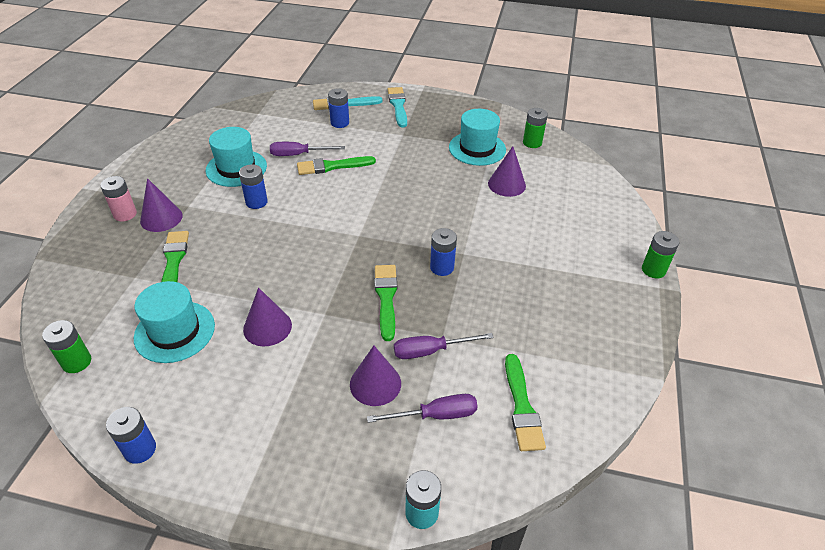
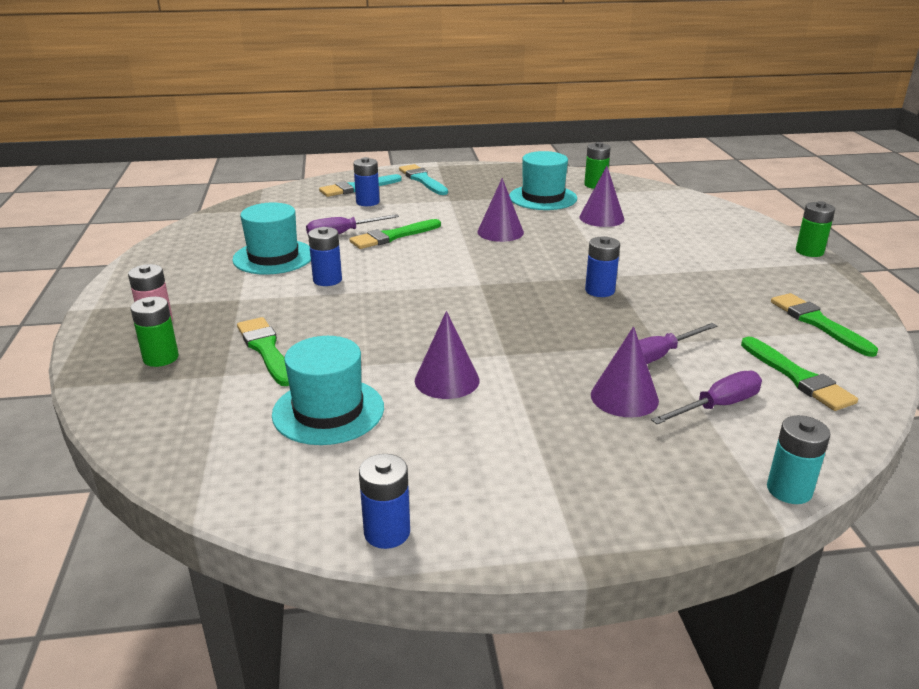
camera: 20 degrees left, 15 degrees down
(76, 362) = (213, 472): green battery -> green battery (161, 358)
(161, 218) = (212, 316): purple cone -> purple cone (500, 232)
(386, 298) = (563, 326): green brush -> green brush (818, 323)

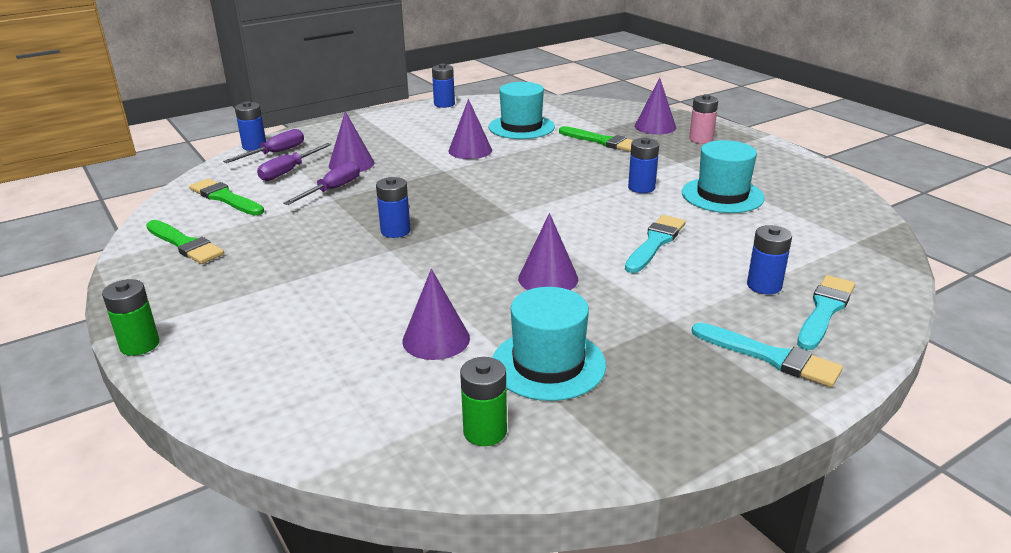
camera: 155 degrees right, 0 degrees up
(161, 358) = (655, 127): green battery -> purple cone
(342, 234) = (709, 233): purple screwdriver -> purple screwdriver (275, 153)
(393, 236) = (655, 243): green brush -> turquoise brush
(789, 490) = (254, 146): turquoise battery -> blue battery

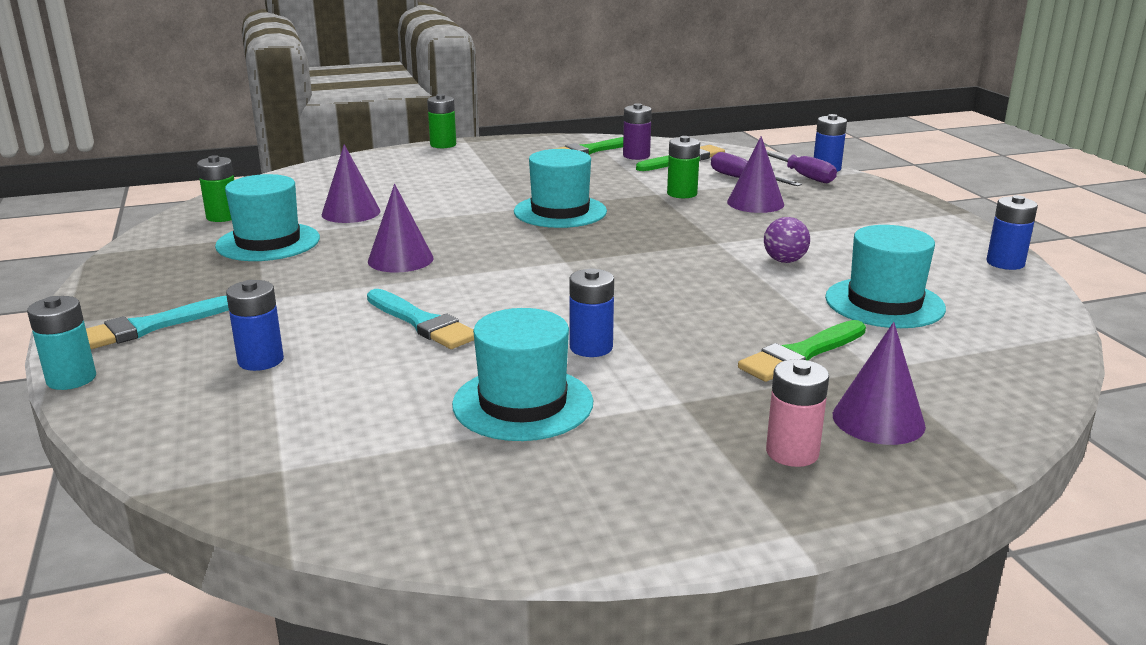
camera: 105 degrees right, 5 degrees down
(209, 219) = (636, 156): none -> purple battery
(332, 190) = (682, 193): purple screwdriver -> green battery
(395, 231) = (560, 211): blue battery -> turquoise hat
(470, 150) = (784, 261): purple cone -> purple ball
(824, 310) = (173, 380): turquoise brush -> none
(874, 356) = (71, 379): none -> turquoise battery

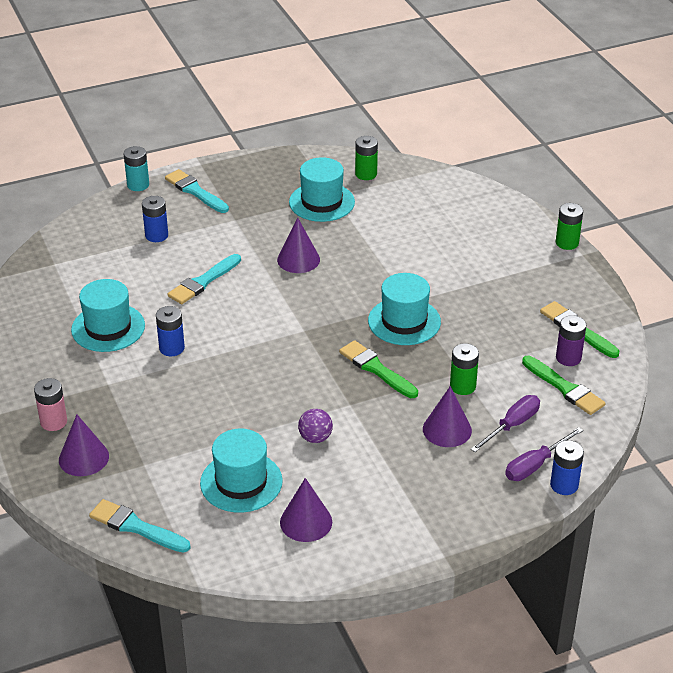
camera: 85 degrees right, 15 degrees up
(351, 212) = (383, 224): purple cone -> purple cone (306, 522)
(801, 354) = (163, 434): green brush -> green brush (376, 369)
(1005, 263) = (324, 565): blue battery -> none
(1013, 373) = (136, 527): none -> turquoise brush

